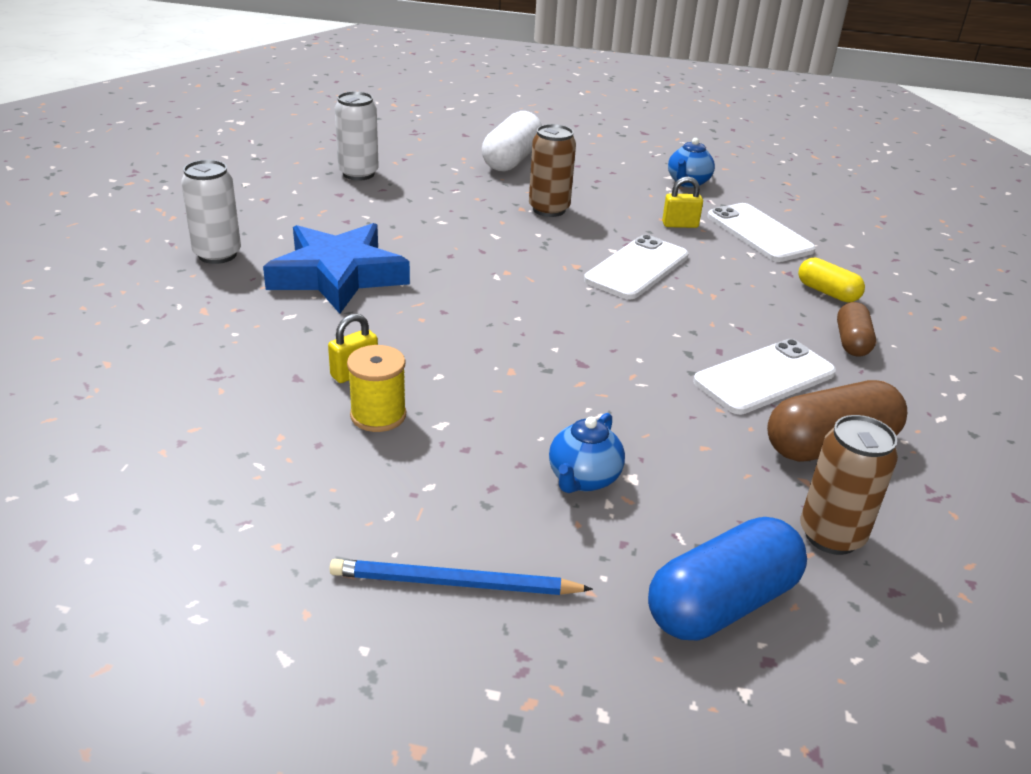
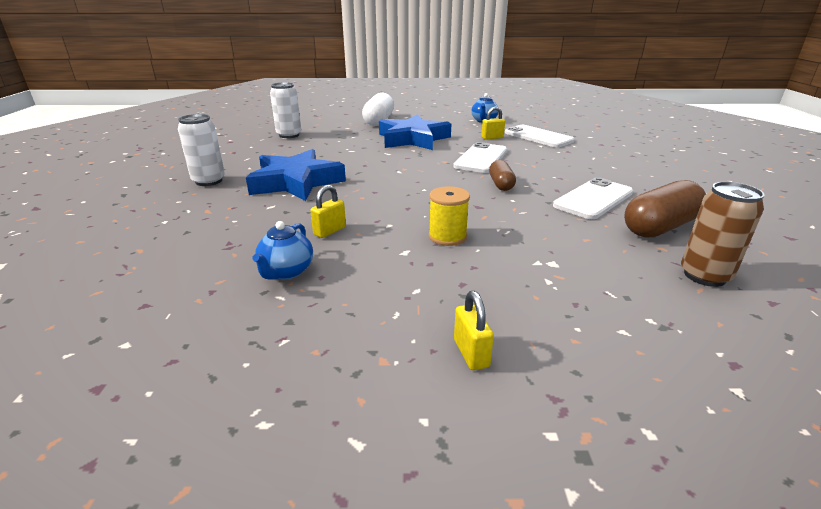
camera: 10 degrees left, 5 degrees down
(378, 415) = (358, 253): yellow spool -> yellow spool (447, 236)
(454, 583) = (471, 353): blue pencil -> yellow padlock
(549, 209) = (413, 139): brown can -> blue star
(583, 479) = (521, 269): blue teapot -> blue teapot (286, 272)
(722, 604) = (671, 331): blue capsule -> none
(827, 292) = (595, 157): yellow capsule -> none
(852, 342) = (628, 176): brown capsule -> brown capsule (501, 184)

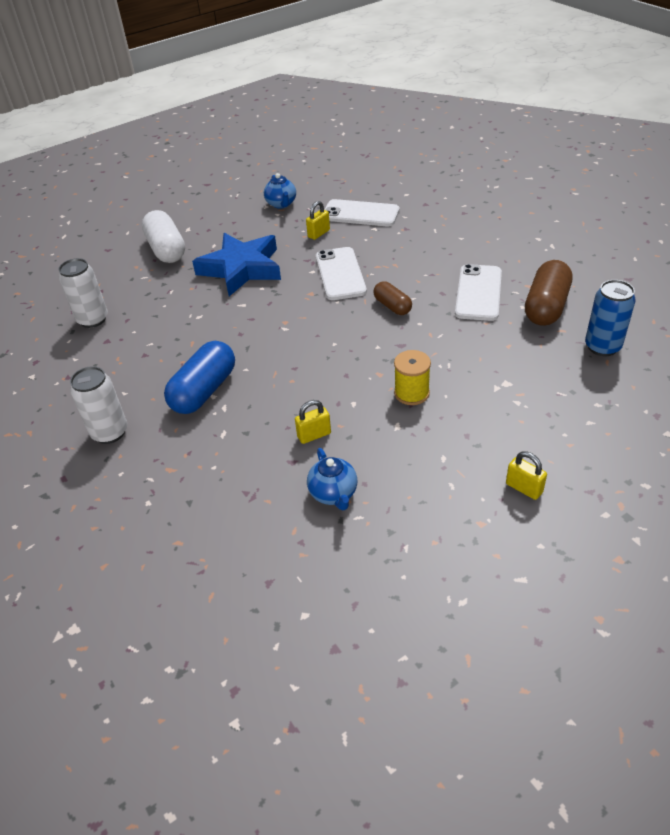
camera: 30 degrees left, 15 degrees up
(296, 182) = (204, 391): blue star -> blue capsule
(330, 231) = (314, 435): yellow padlock -> yellow padlock turned 60 degrees clockwise
(704, 276) = (602, 347): brown can -> blue can

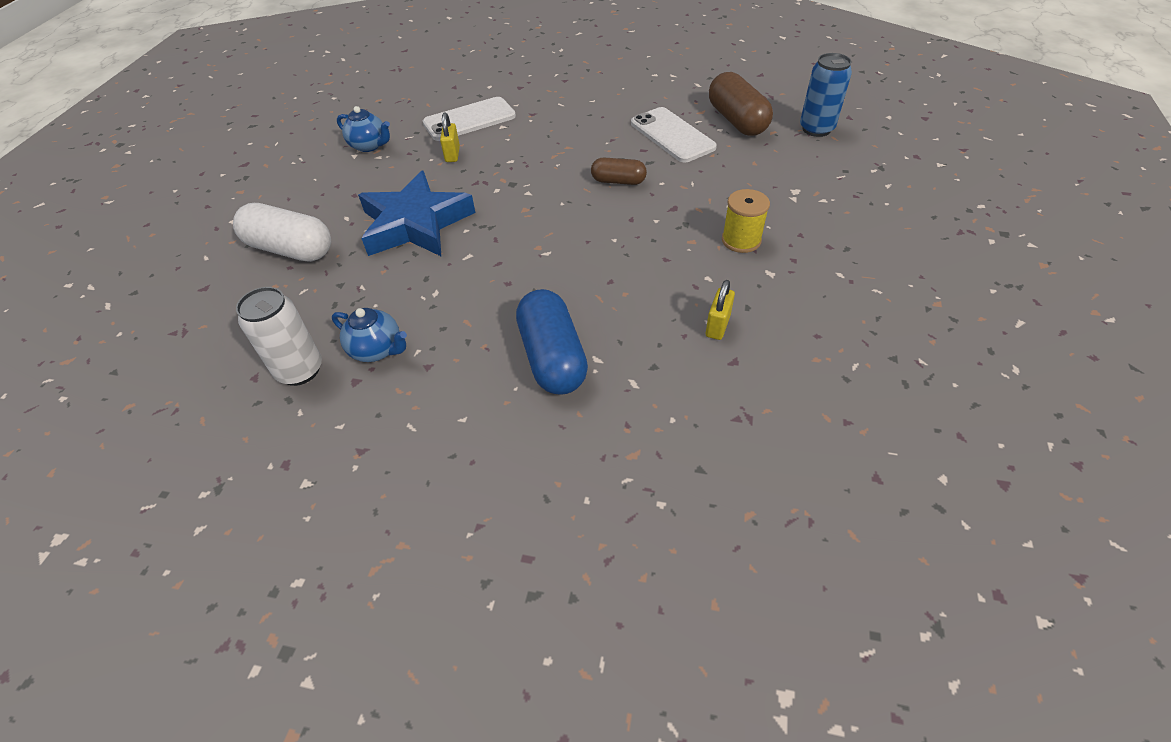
camera: 45 degrees left, 5 degrees up
(110, 432) = (509, 469): white can -> none
(333, 493) = (808, 362): blue teapot -> blue teapot (377, 350)
(340, 274) = (528, 178): white phone -> none
(524, 488) = (923, 258): yellow padlock -> none

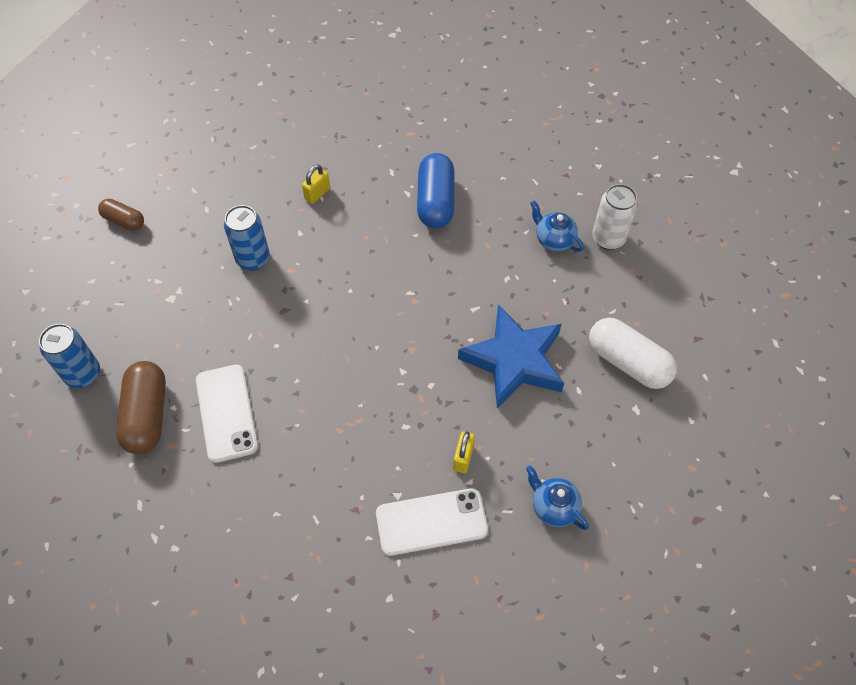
camera: 165 degrees left, 10 degrees up
(618, 181) = (314, 359): brown capsule -> brown capsule (124, 221)
(741, 240) = (253, 259): yellow spool -> blue can

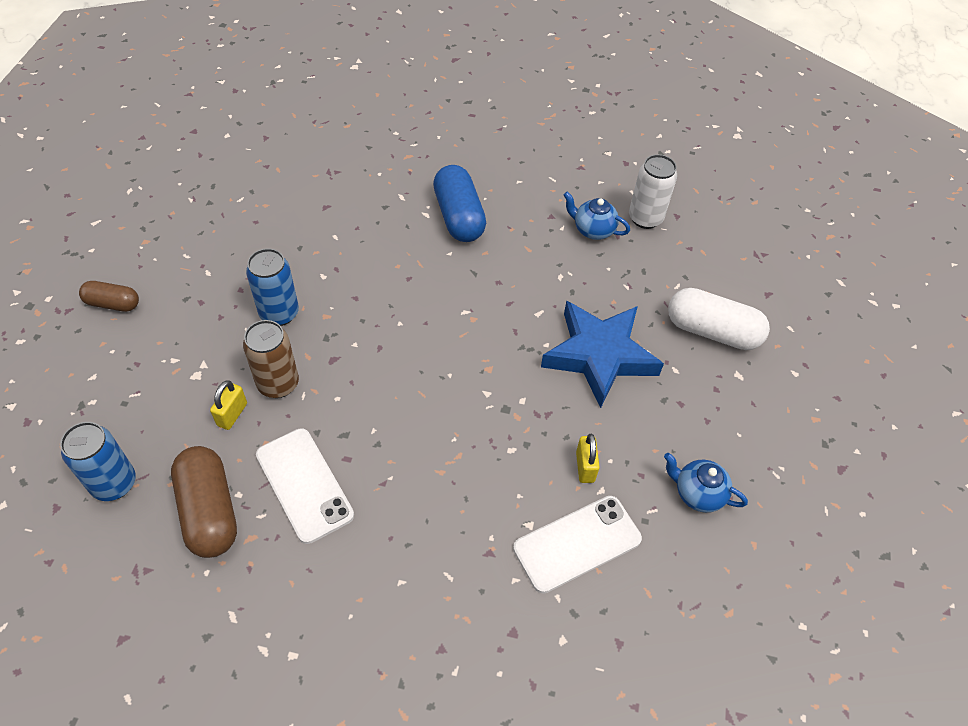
camera: 20 degrees left, 5 degrees down
(233, 321) = (278, 384): none -> brown can
(317, 194) = (329, 233): yellow padlock -> yellow padlock (232, 414)

